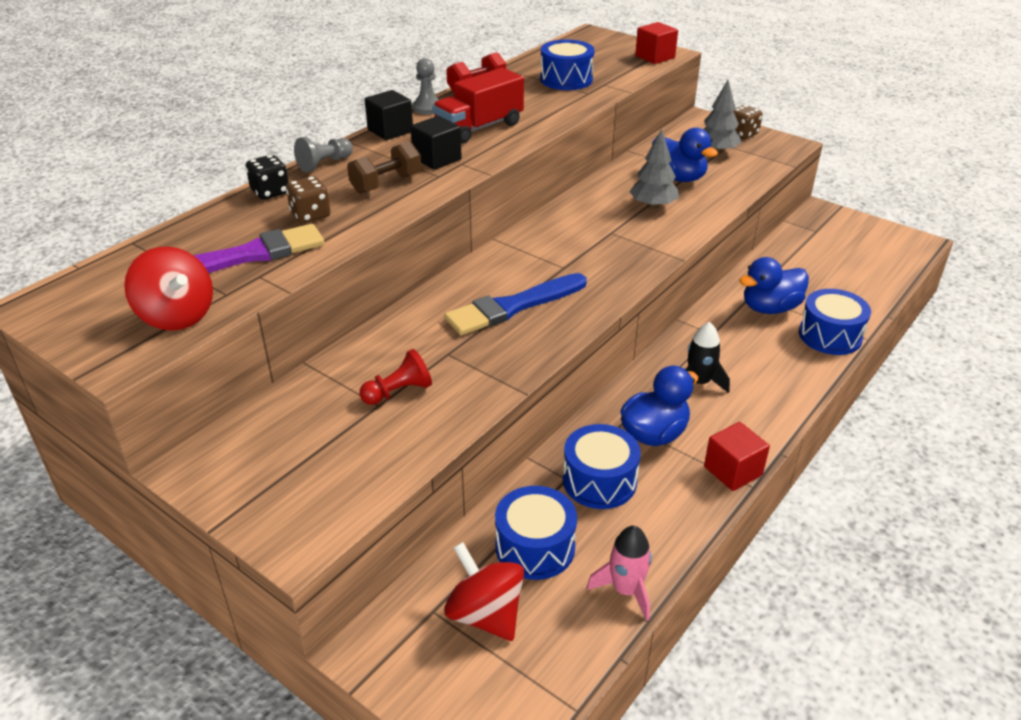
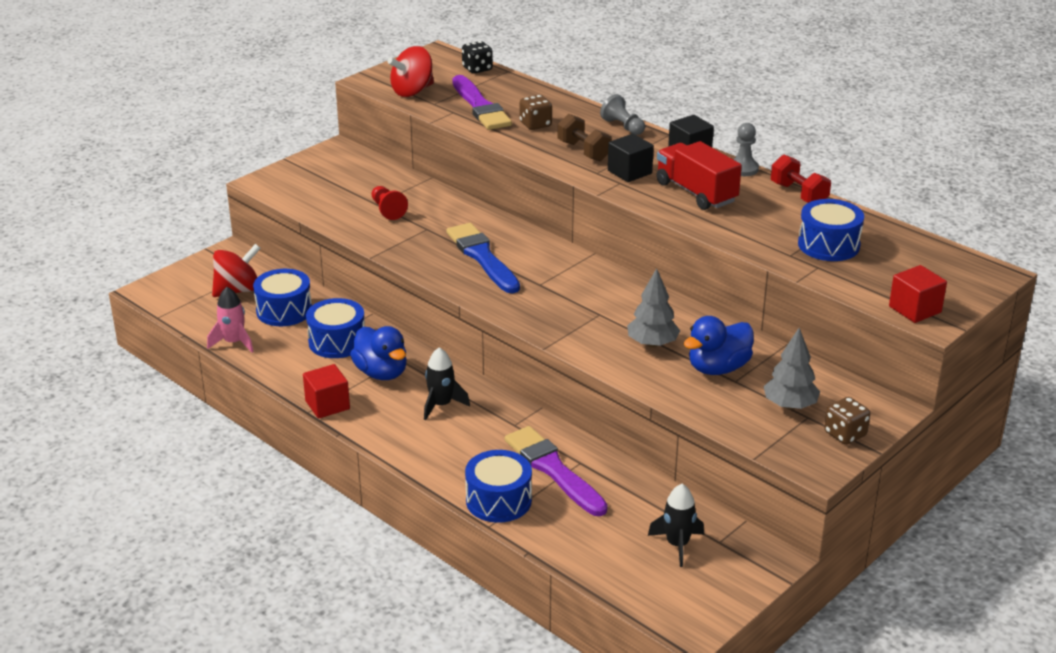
camera: 95 degrees right, 5 degrees down
(270, 192) = (575, 109): black dice -> black dice (477, 69)
(770, 308) = (553, 470): blue duck -> purple brush
(831, 248) = (677, 545): none -> black rocket

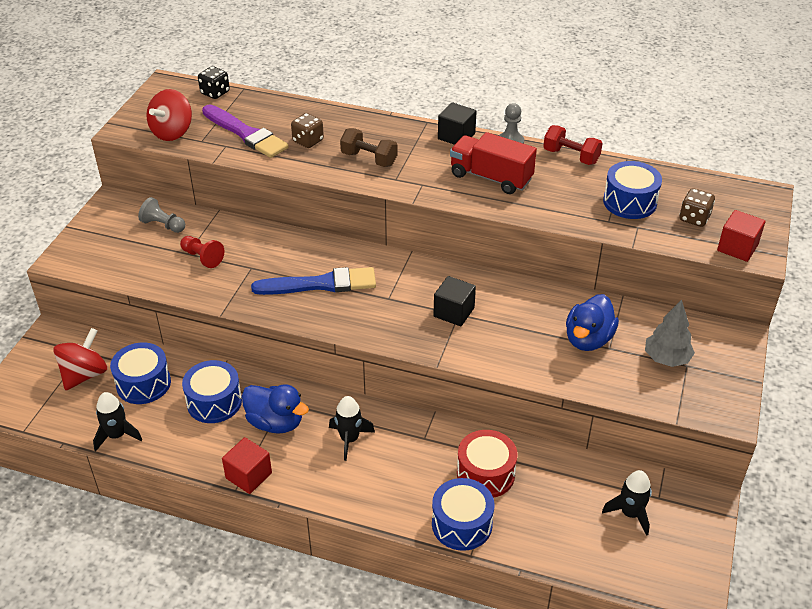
camera: 25 degrees left, 10 degrees up
(234, 342) = (117, 435): pink rocket -> black rocket
(482, 257) = (320, 284): blue brush -> blue brush turned 135 degrees clockwise
(553, 470) = (485, 474): purple brush -> red drum
(623, 127) = (383, 124): grey pawn -> grey pawn (163, 225)
(629, 172) = (422, 171): black cube -> black cube (454, 312)
(652, 344) = (521, 331): grey tree -> none
(845, 434) = (725, 373): brown dice -> brown dice (694, 218)

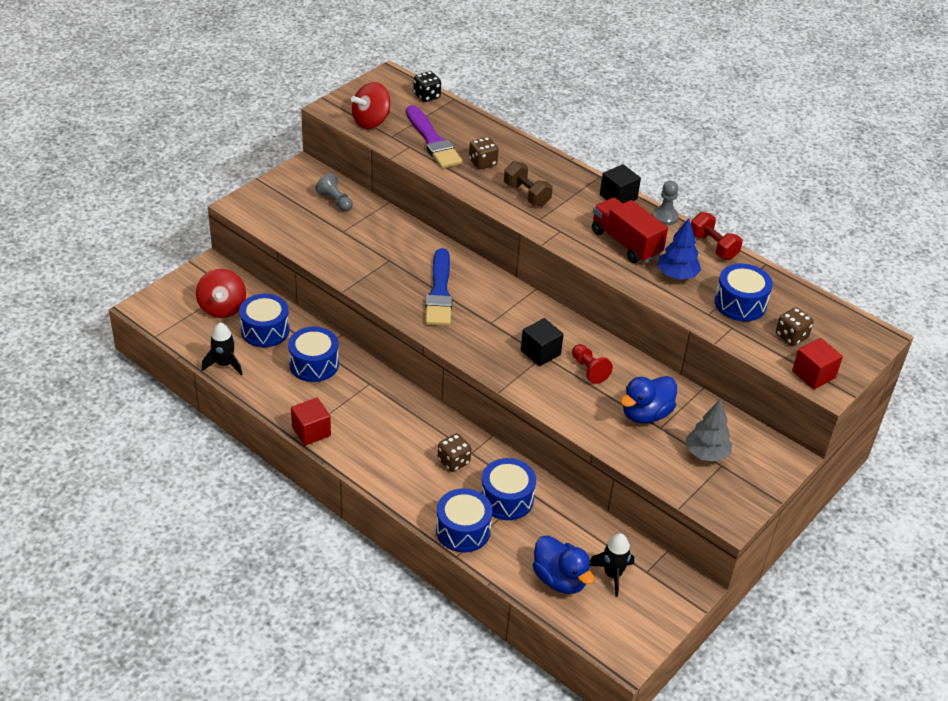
camera: 20 degrees right, 0 degrees up
(84, 375) = (222, 308): red spinning top -> red spinning top turned 120 degrees clockwise
(202, 257) = (353, 239): red pawn -> red pawn (589, 370)
(275, 422) = (355, 397): blue duck -> blue duck (560, 579)
(320, 284) = (439, 292): blue brush -> blue brush turned 75 degrees clockwise
(349, 439) = (408, 432): black rocket -> none
(412, 454) = (453, 461): none -> brown dice
(485, 474) = (506, 499): red drum -> blue drum
(556, 193) = (677, 275): none -> blue tree

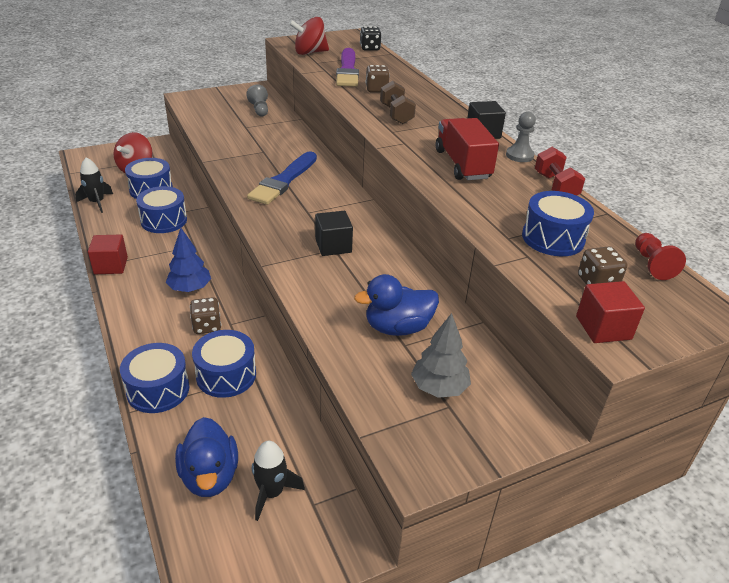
camera: 25 degrees right, 5 degrees down
(589, 370) = (369, 272): red pawn -> red pawn (652, 264)
(677, 275) = (497, 199): blue tree -> blue tree (190, 288)

